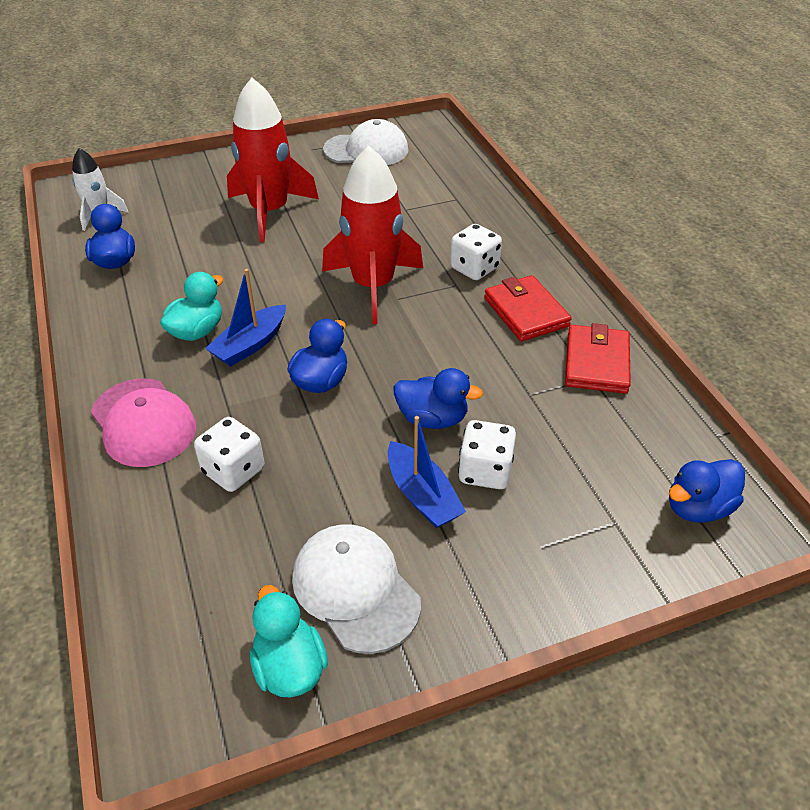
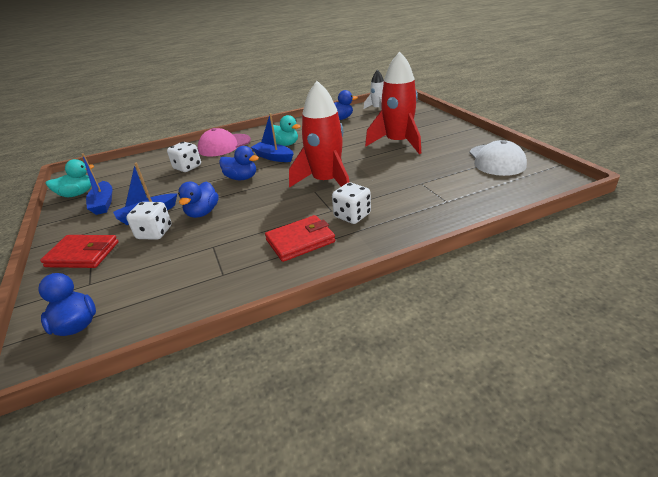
camera: 90 degrees right, 10 degrees down
(355, 589) = (103, 203): white cap -> blue boat
(596, 363) = (238, 276): red wallet -> red wallet (83, 254)

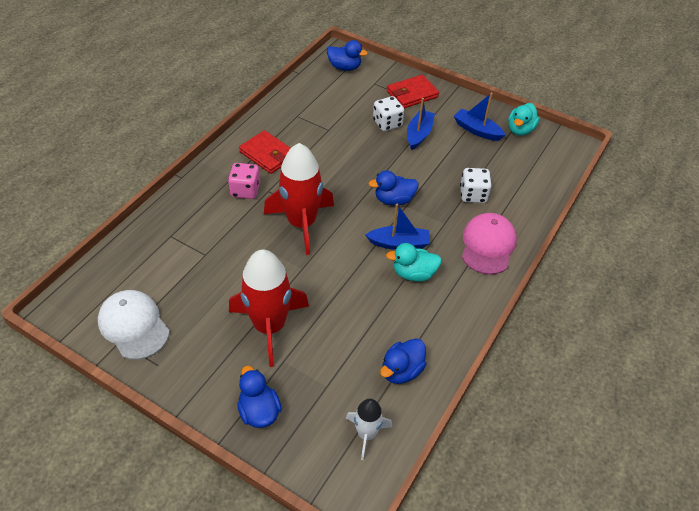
camera: 140 degrees right, 15 degrees up
(202, 213) = (375, 151): blue duck -> blue duck (259, 411)
(300, 241) = (268, 154): red wallet -> red wallet turned 75 degrees counterclockwise
(352, 216) = (245, 190): white dice -> pink dice

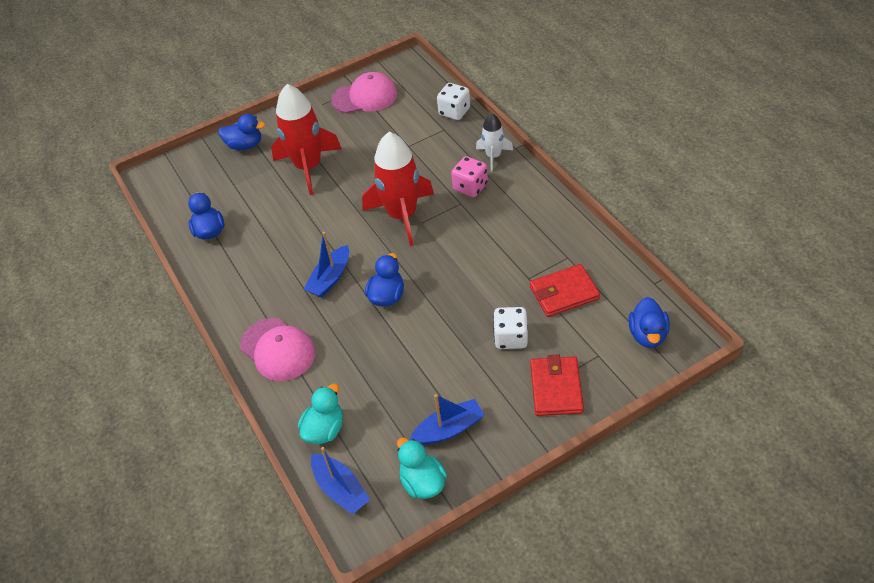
camera: 125 degrees right, 0 degrees up
(134, 326) = (365, 97): white cap -> pink cap
(268, 154) = (514, 216): red wallet -> red wallet (564, 293)
(344, 67) = (647, 335): blue duck -> blue duck turned 45 degrees counterclockwise
(366, 434) = (182, 194): white rocket -> white rocket (493, 156)
(413, 273) = (289, 275): turquoise duck -> turquoise duck (324, 429)
(419, 134) = (474, 362): blue boat -> blue boat (340, 489)
(473, 195) = (349, 370): white dice -> white dice (454, 112)

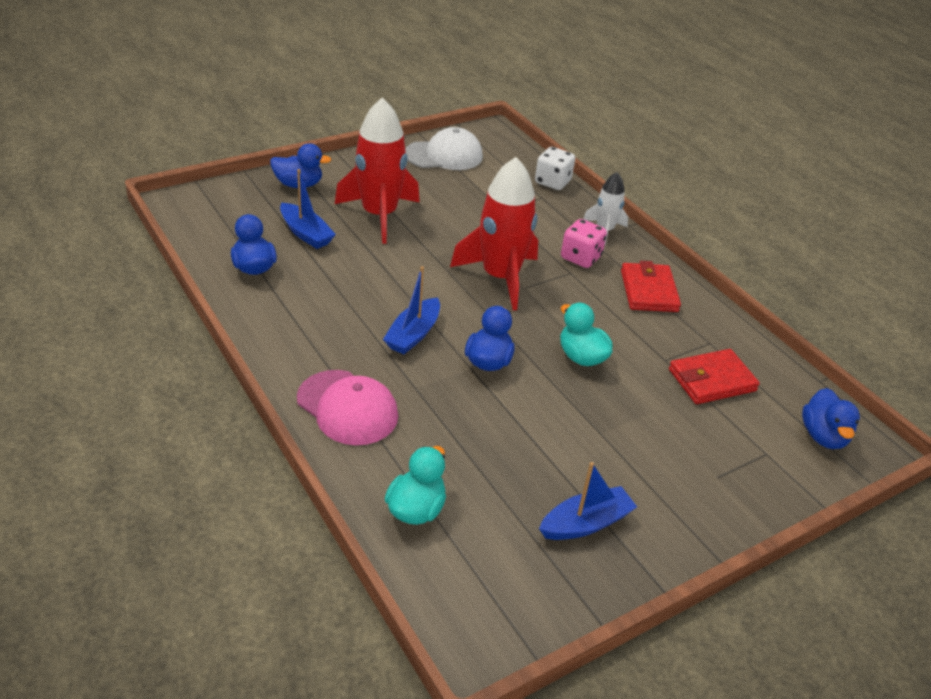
camera: 10 degrees left, 10 degrees down
(340, 489) = (443, 586): blue boat -> blue boat (306, 233)
(365, 97) = (444, 155): pink cap -> white cap
(422, 482) = (557, 587): turquoise duck -> turquoise duck (581, 357)
(510, 338) = (652, 423): white dice -> none
(556, 388) = (719, 486): red wallet -> red wallet (649, 291)

